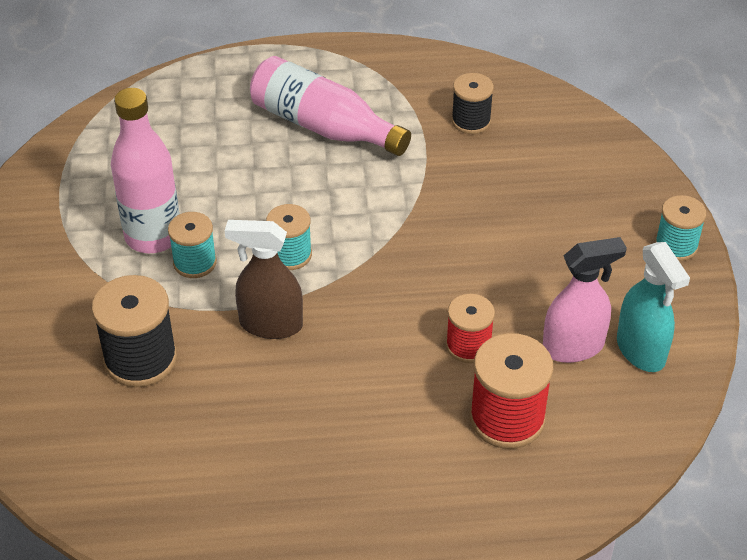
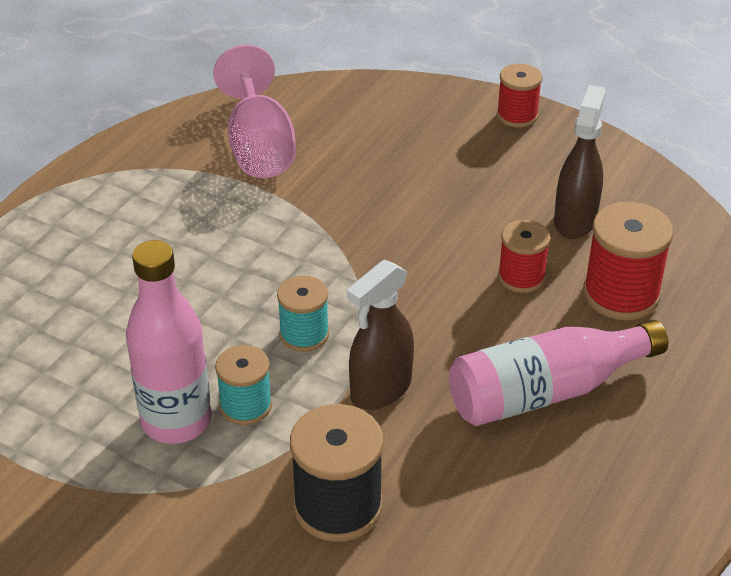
camera: 55 degrees left, 5 degrees down
(323, 126) = (160, 235): pink bottle -> pink bottle (546, 391)
(471, 121) = (259, 147): black spool -> pink goblet
(573, 347) = (575, 220): pink spray bottle -> brown spray bottle
(641, 350) = (609, 188): turquoise spray bottle -> none
(676, 246) = (517, 116): turquoise spool -> red spool

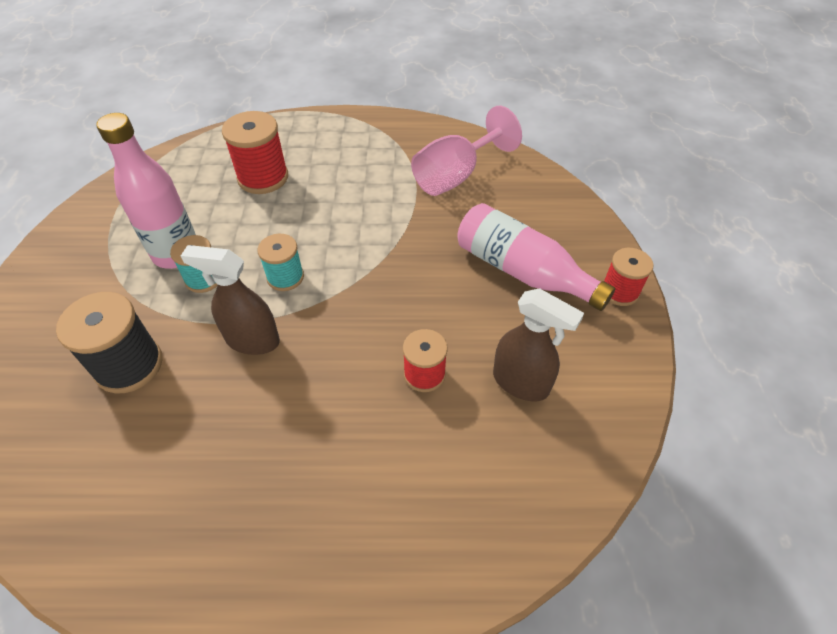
camera: 60 degrees right, 10 degrees up
(546, 391) = (301, 445): pink bottle -> pink bottle (522, 271)
(575, 220) = (521, 383): brown spray bottle -> brown spray bottle turned 45 degrees clockwise
(621, 295) = (450, 454): red spool -> red spool (263, 178)

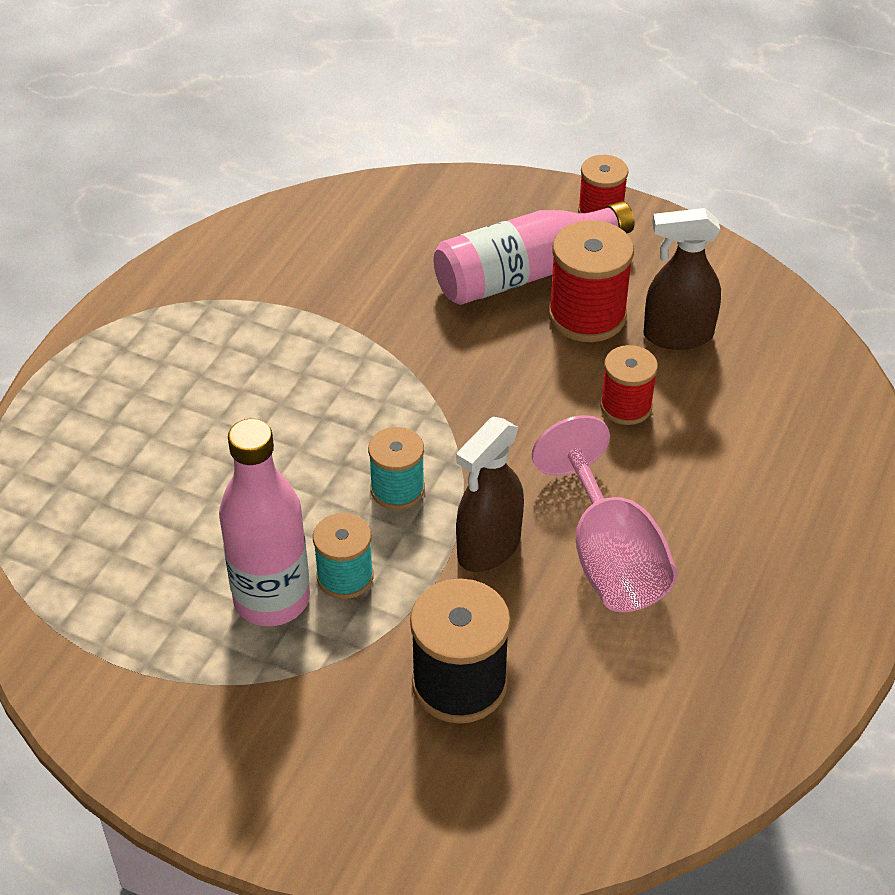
camera: 65 degrees left, 5 degrees down
(263, 178) = (168, 465): red spool -> red spool (587, 316)
(455, 176) = (317, 267): pink goblet -> pink goblet (609, 557)
(521, 383) = (677, 335): brown spray bottle -> brown spray bottle turned 150 degrees counterclockwise

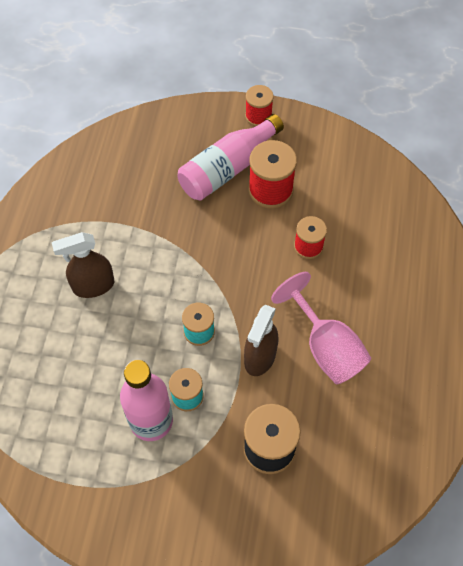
camera: 15 degrees left, 15 degrees up
(677, 335) = (323, 192): brown spray bottle -> brown spray bottle (93, 286)

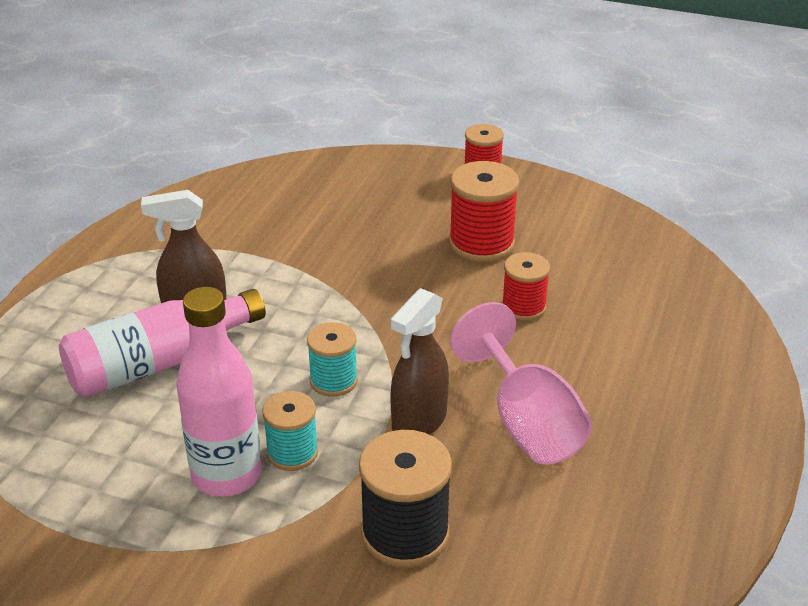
camera: 10 degrees right, 25 degrees down
(228, 168) = (425, 217): pink bottle -> pink bottle (159, 363)

